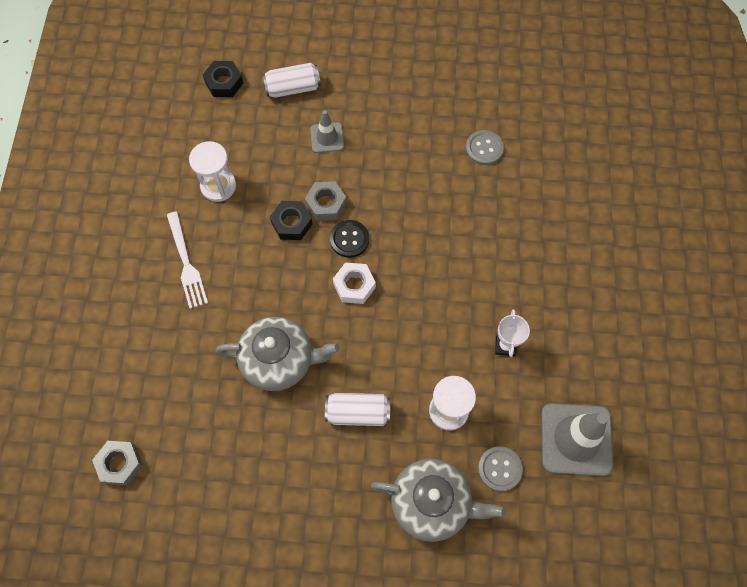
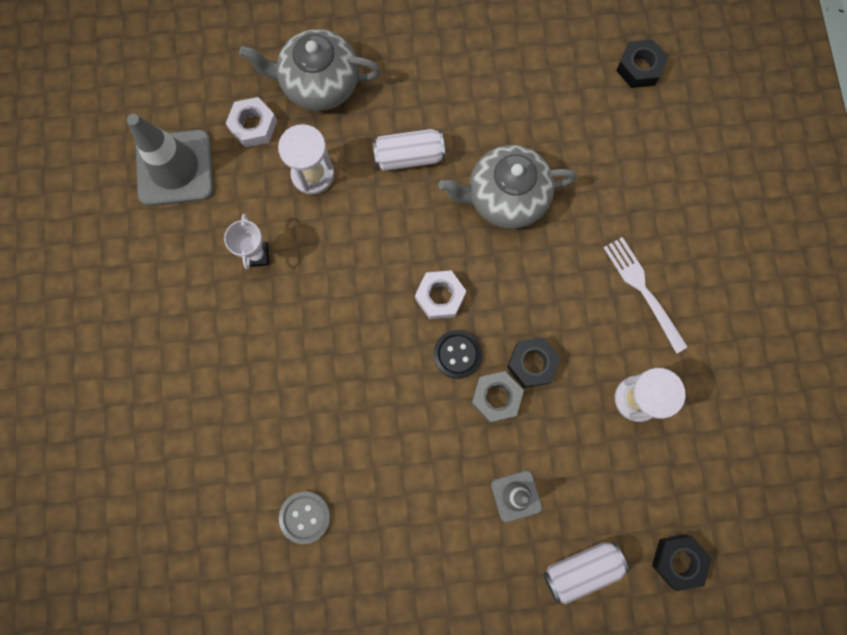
camera: 170 degrees right, 10 degrees up
(120, 464) = (639, 68): grey nut -> black nut
(499, 469) = (253, 126): grey button -> white nut

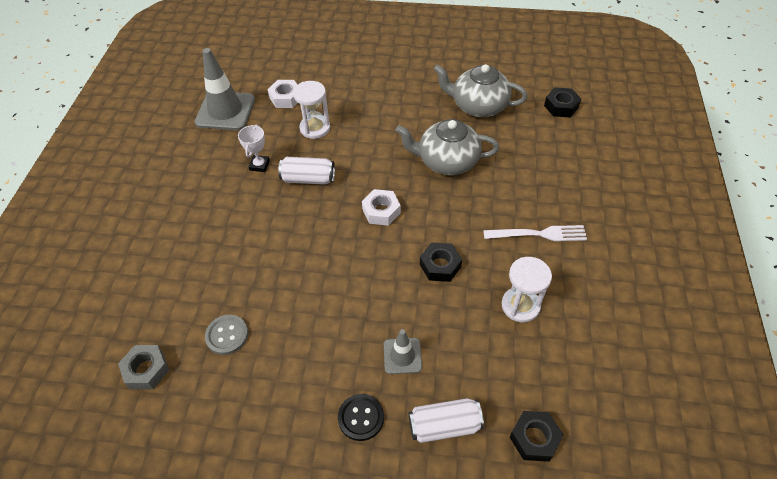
camera: 15 degrees right, 25 degrees down
(319, 83) = (337, 83): grey teapot -> grey teapot (478, 106)
(409, 156) = (384, 129): white can -> white can (308, 179)
(457, 354) = (383, 249): black button -> black button (361, 417)
(496, 397) = (405, 283): grey nut -> grey nut (146, 370)
(642, 290) = (539, 234): white fork -> white fork turned 105 degrees clockwise

